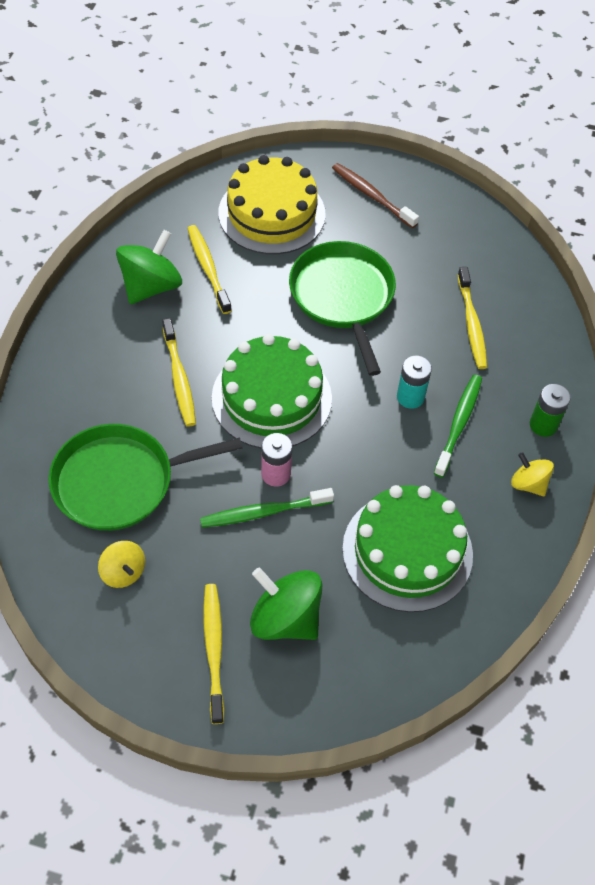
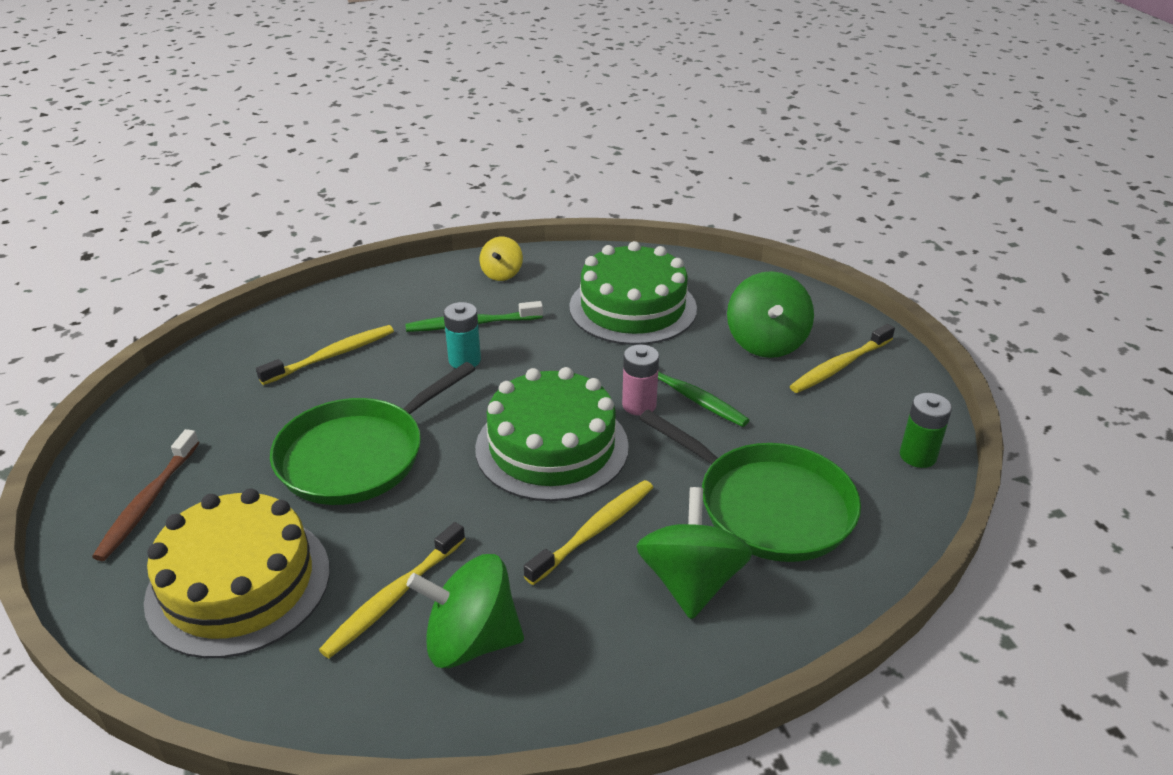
camera: 120 degrees left, 20 degrees down
(102, 400) = (691, 582): none -> green spinning top
(123, 572) = (850, 451): yellow spinning top -> none
(543, 425) = (430, 283): green battery -> green battery (918, 456)

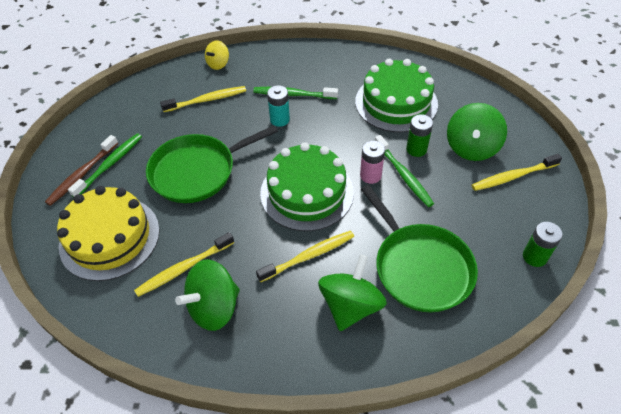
camera: 20 degrees right, 15 degrees up
(195, 478) = (110, 165): none -> green toothbrush
(471, 641) = (214, 307): green spinning top -> green spinning top turned 60 degrees counterclockwise
(502, 274) = (325, 61): yellow spinning top -> yellow spinning top (218, 64)
(690, 359) = (416, 149): none -> green battery

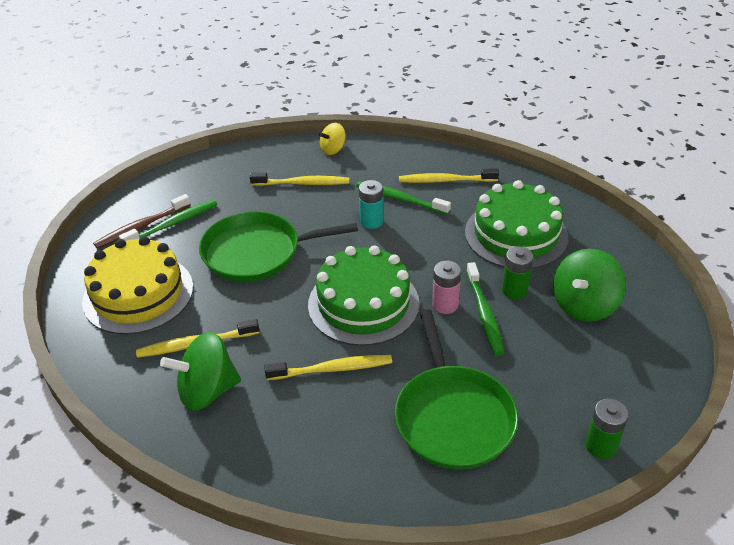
camera: 20 degrees right, 10 degrees down
(350, 306) = (352, 433): green spinning top -> none
(513, 176) = (621, 350): yellow toothbrush -> yellow toothbrush (446, 180)

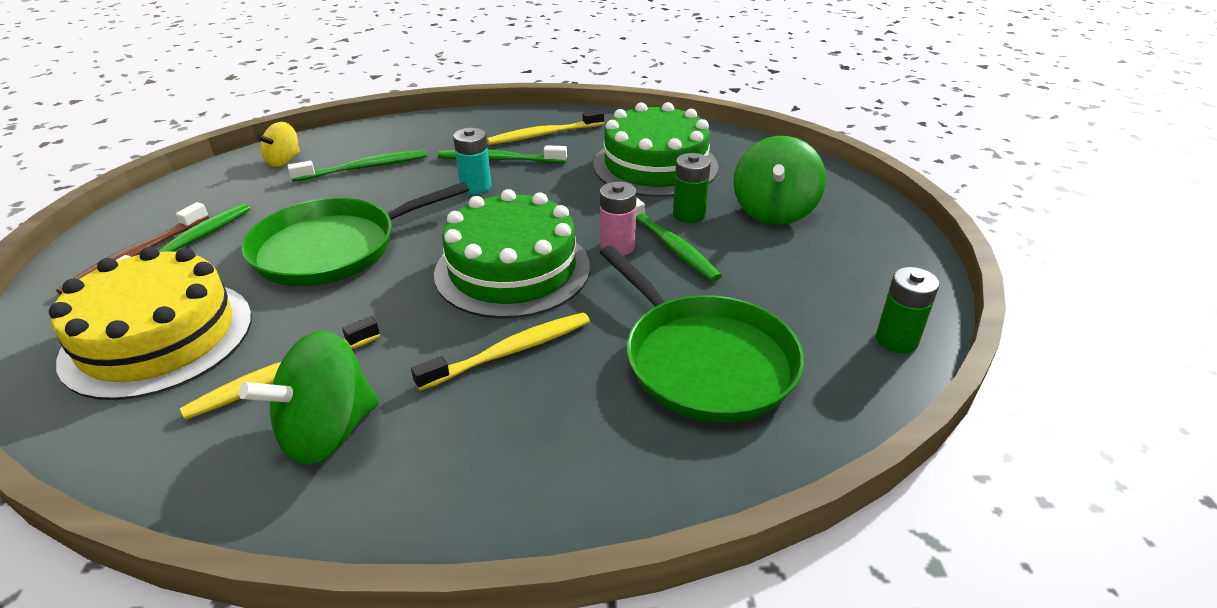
camera: 25 degrees left, 5 degrees down
(302, 183) = (364, 168): yellow toothbrush -> green toothbrush
(333, 149) = (389, 130): yellow spinning top -> yellow spinning top (284, 161)

